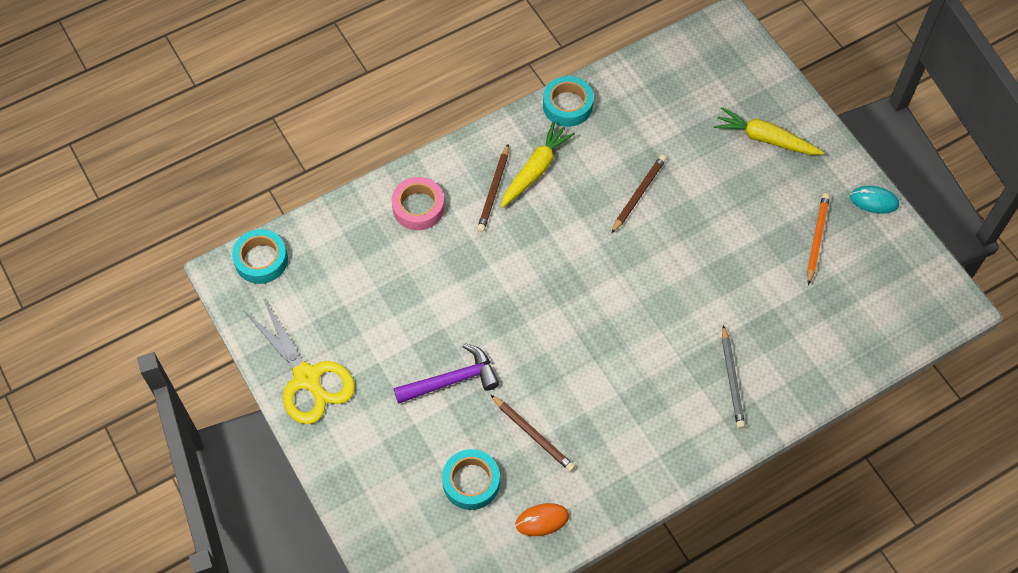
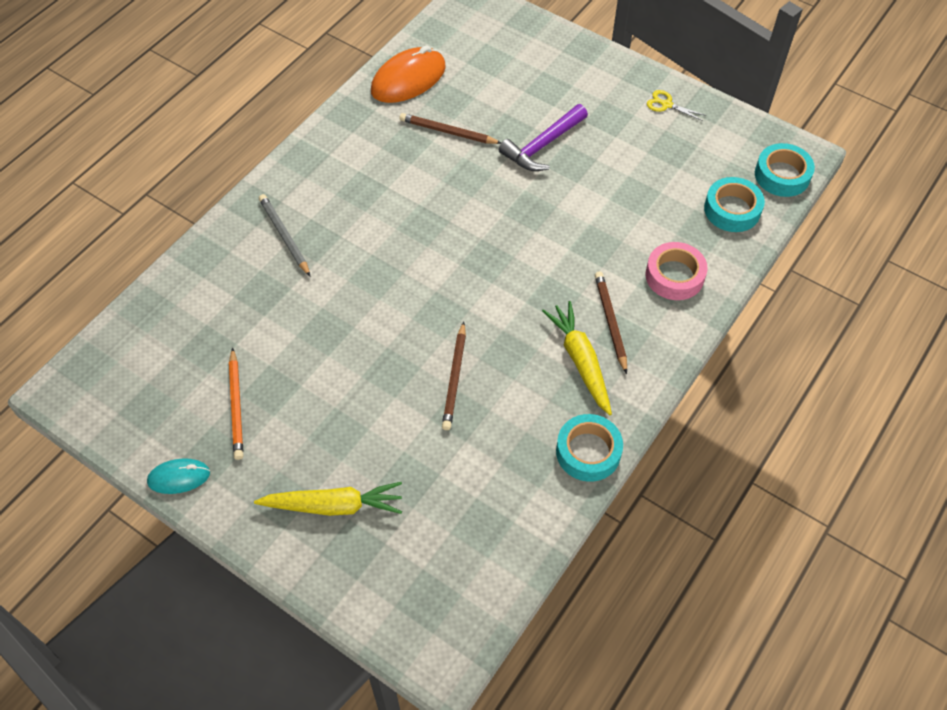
camera: 155 degrees right, 5 degrees down
(307, 378) = (666, 104): yellow scissors -> yellow scissors, size x0.42
(471, 482) = (481, 84): turquoise tape -> turquoise tape (732, 210)
(535, 170) = (580, 361): yellow carrot -> yellow carrot turned 150 degrees clockwise
(542, 520) = (408, 79): orange mouse -> orange mouse, size x1.77

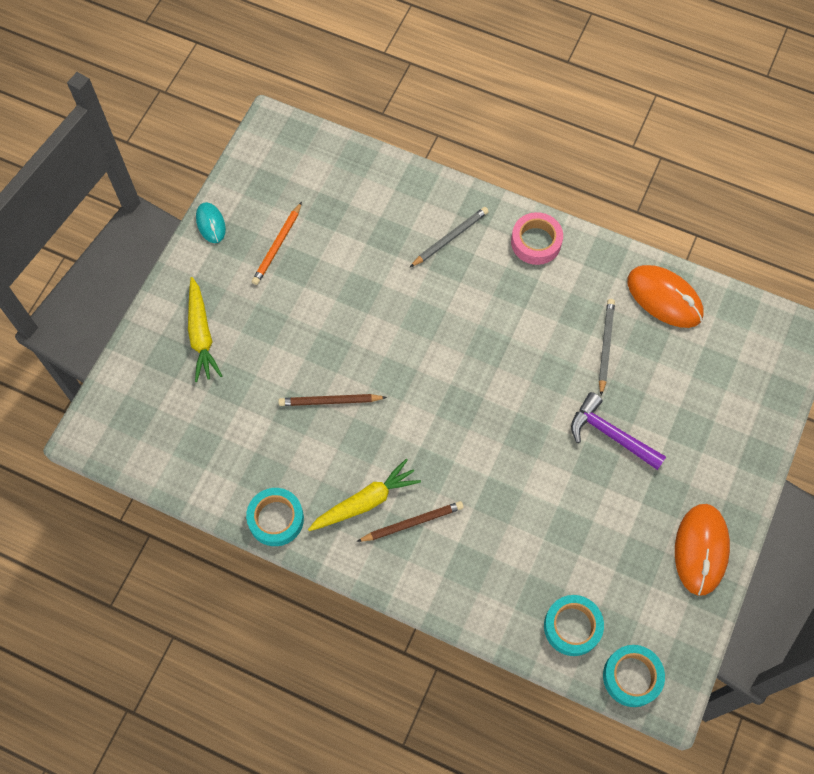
camera: 80 degrees right, 10 degrees up
(236, 406) = (277, 246): orange pencil -> orange pencil turned 45 degrees counterclockwise
(448, 132) = (605, 346): brown pencil -> grey pencil
(666, 104) = (701, 550): yellow scissors -> orange mouse
(674, 276) = (476, 576): pink tape -> pink tape (536, 242)

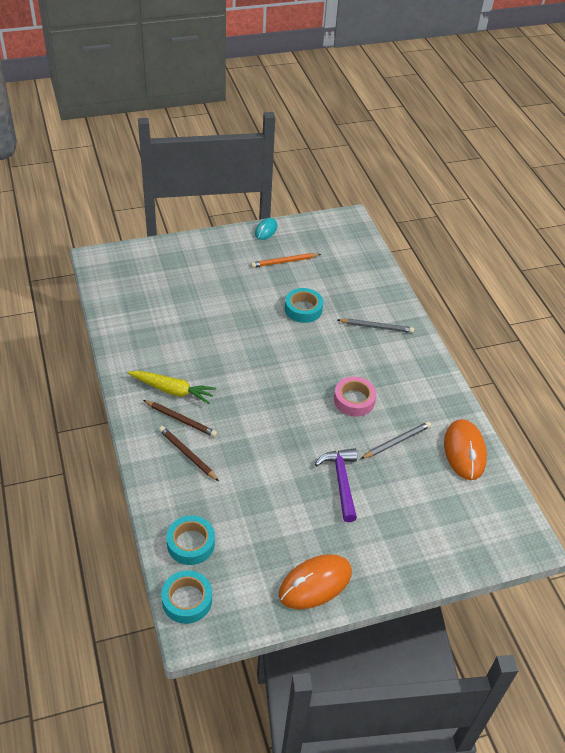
camera: 45 degrees right, 20 degrees down
(201, 335) = (199, 264): yellow carrot -> none
(276, 519) = (122, 358): turquoise tape -> turquoise tape (303, 309)
(330, 401) = (217, 338): brown pencil -> brown pencil (187, 454)
(536, 242) = (422, 366): pink tape -> pink tape (354, 400)

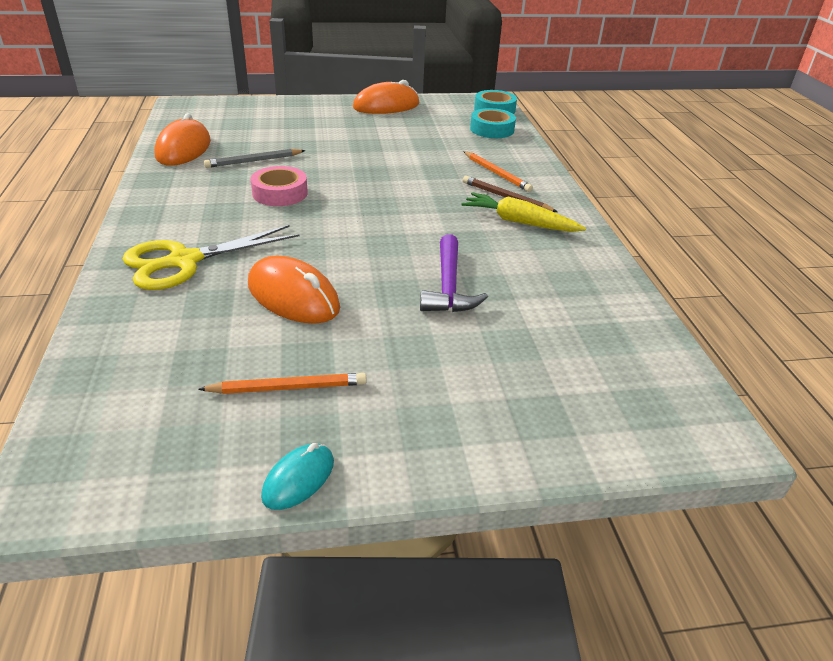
camera: 170 degrees left, 10 degrees down
(187, 454) = (496, 173): brown pencil -> orange pencil
(303, 309) = (293, 296): turquoise tape -> orange mouse
(341, 482) = (334, 144): purple hammer -> purple hammer (448, 286)
(376, 327) = (184, 261): grey pencil -> yellow scissors

